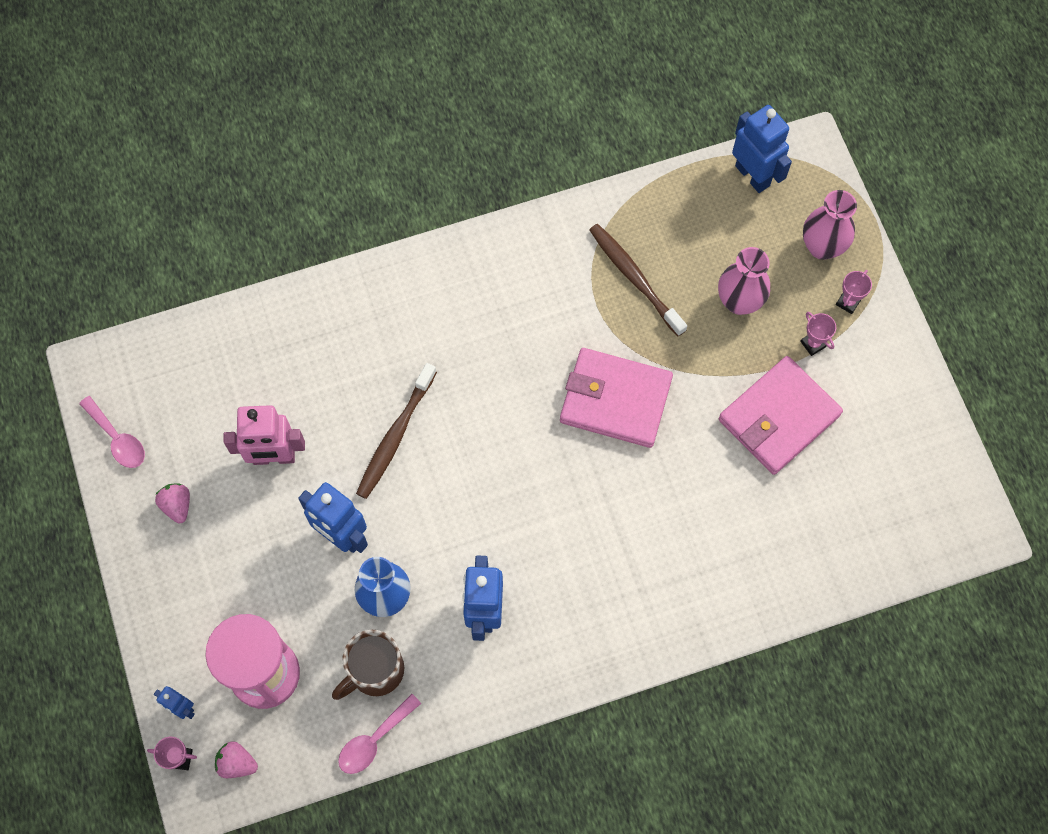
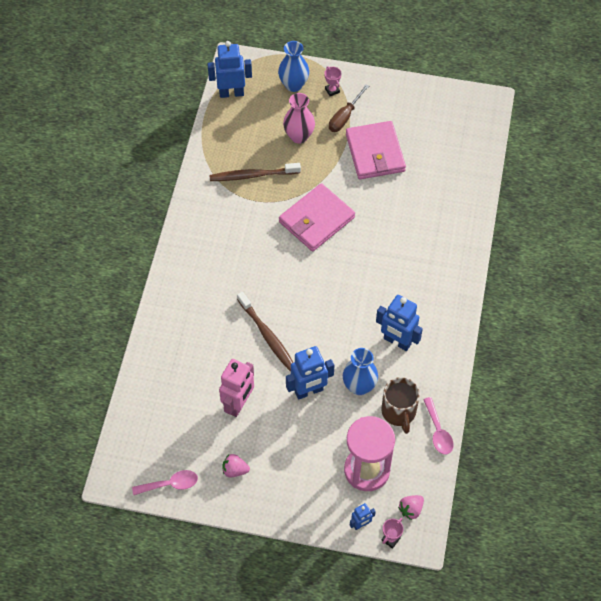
camera: 60 degrees left, 10 degrees down
(813, 344) = (344, 117): pink trophy -> brown screwdriver
(822, 247) = (293, 85): pink vase -> blue vase

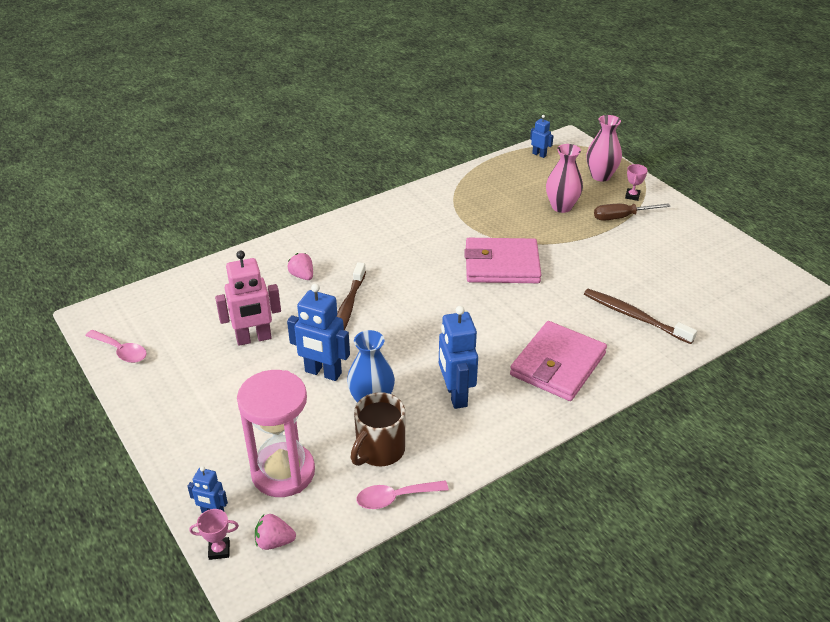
camera: 45 degrees right, 20 degrees down
(231, 93) = (539, 154): blue robot -> blue robot, size x0.53
(235, 470) = (180, 380): pink strawberry -> pink strawberry (302, 276)
(252, 175) = (486, 208): brown toothbrush -> brown toothbrush (634, 316)
(293, 85) = (600, 176): blue vase -> pink vase
(375, 153) = (619, 254): pink wallet -> pink wallet (558, 364)
(438, 432) = (395, 498): pink spoon -> pink spoon turned 45 degrees clockwise

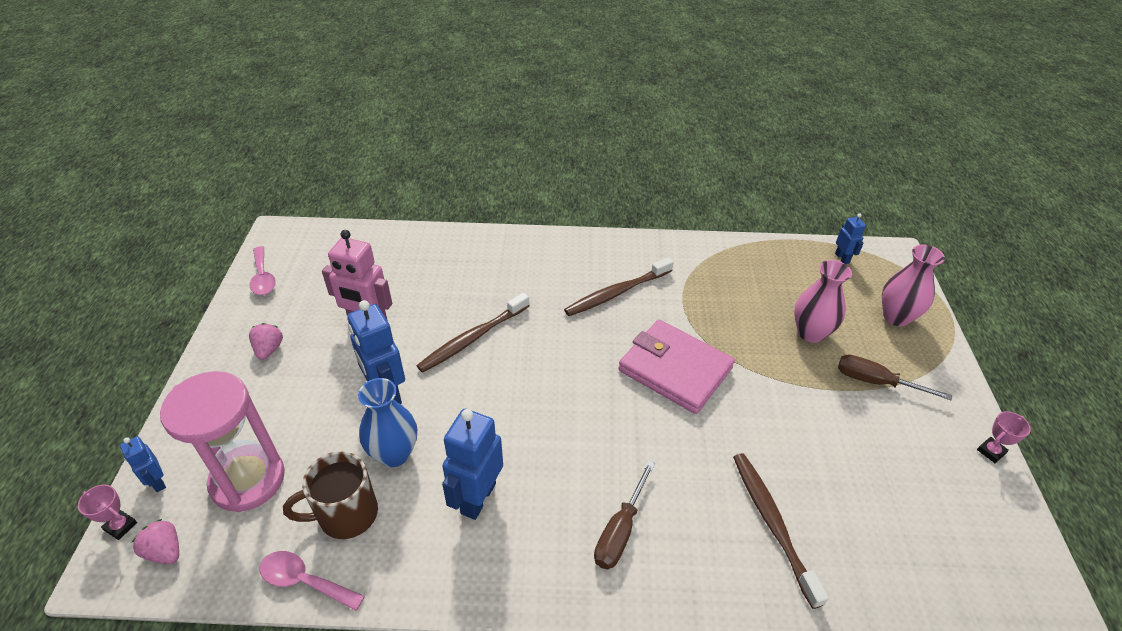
camera: 35 degrees right, 5 degrees up
(302, 276) = (471, 280): pink strawberry -> pink strawberry (269, 349)
(417, 237) = (617, 293): none -> brown toothbrush
(558, 364) = (620, 530): pink wallet -> brown screwdriver
(632, 196) = (915, 361): pink trophy -> pink trophy (991, 451)

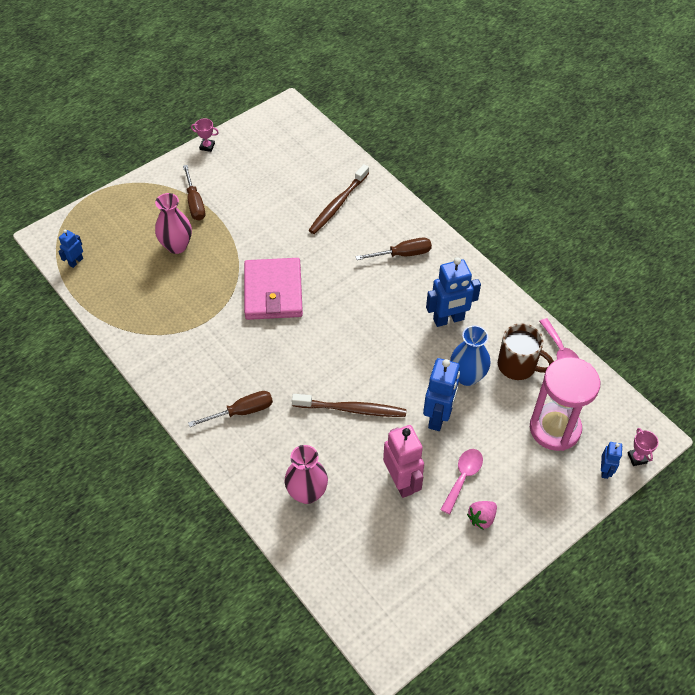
camera: 130 degrees left, 10 degrees up
(165, 551) = (619, 423): pink strawberry -> none
(263, 277) = (436, 602): pink spoon -> pink spoon (463, 477)
(556, 271) = (242, 412): none -> brown screwdriver
(617, 293) = (231, 361): brown toothbrush -> none
(896, 317) = (122, 214): pink vase -> pink vase (307, 493)

